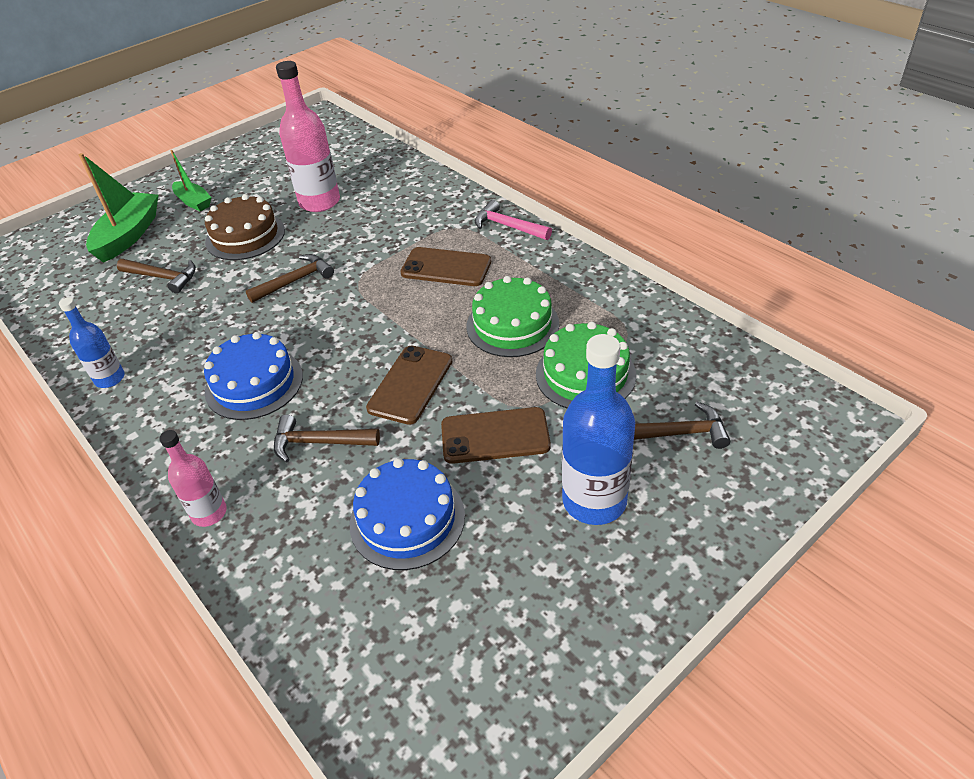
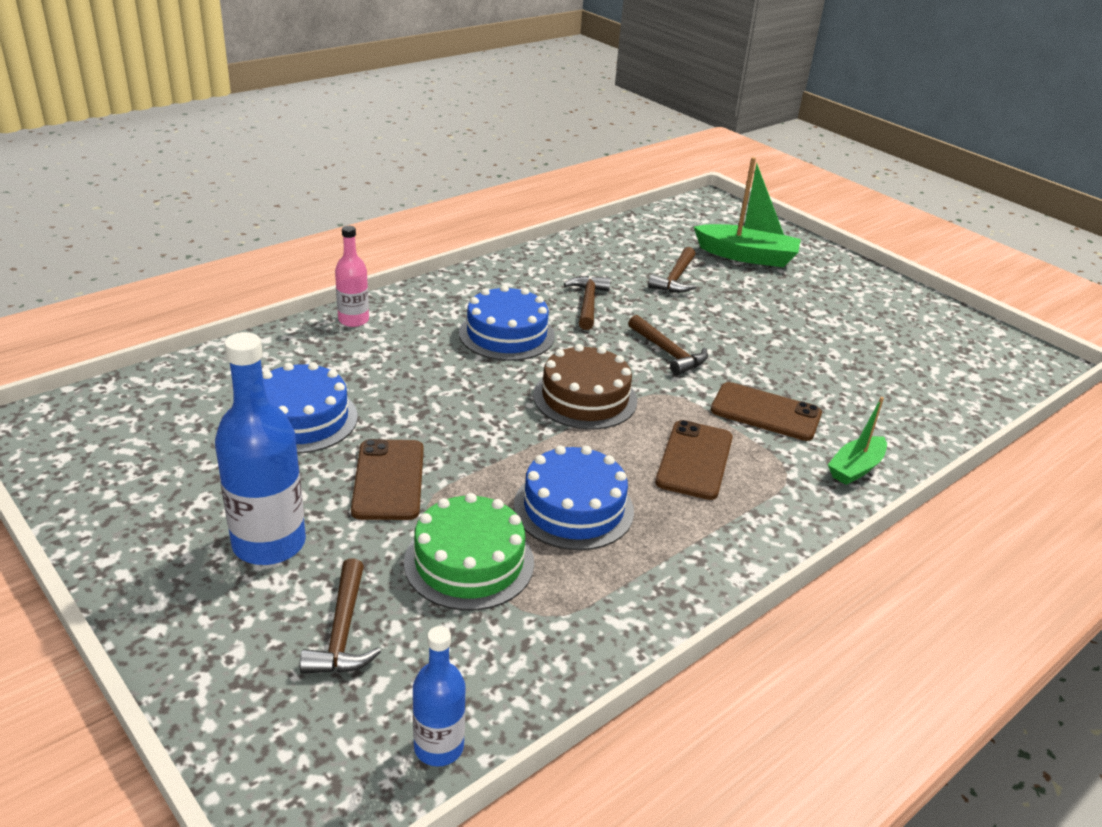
camera: 85 degrees right, 10 degrees down
(110, 378) = (529, 265): blue bottle -> blue bottle (438, 747)
(193, 202) = (815, 286): green boat -> green boat (855, 468)
(245, 236) = (751, 320): brown cake -> brown cake (585, 398)
(319, 202) = (830, 366): pink bottle -> none
(319, 442) = (416, 371): brown hammer -> brown hammer (588, 303)
(410, 384) = (483, 426): brown phone -> brown phone (765, 412)
(508, 226) = (795, 521): pink hammer -> none
(512, 325) = (573, 508): green cake -> blue cake

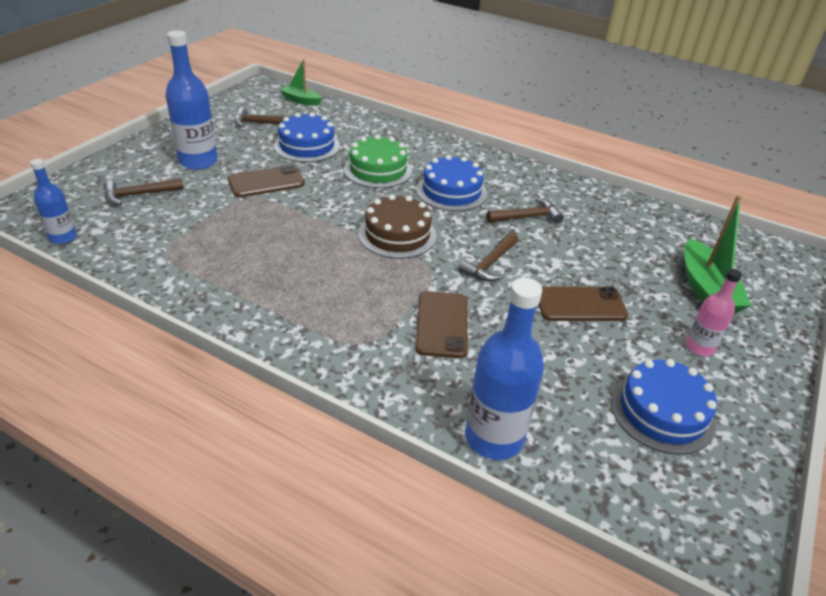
camera: 70 degrees right, 5 degrees up
(353, 320) = (419, 138): pink bottle -> pink bottle (699, 347)
(469, 562) = (204, 221): green cake -> green cake (378, 170)
(573, 508) = (270, 249): blue cake -> blue cake (662, 412)
(675, 279) = (613, 253): brown hammer -> brown hammer (261, 123)
(695, 460) = (352, 293): brown phone -> brown phone (580, 305)
(855, 468) = (393, 384): green boat -> green boat (301, 100)
(931, 428) = (494, 438): none -> blue bottle

